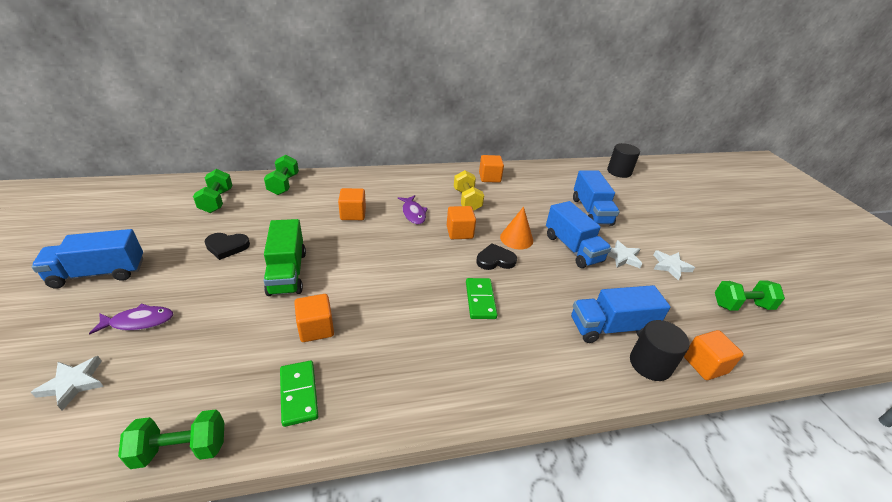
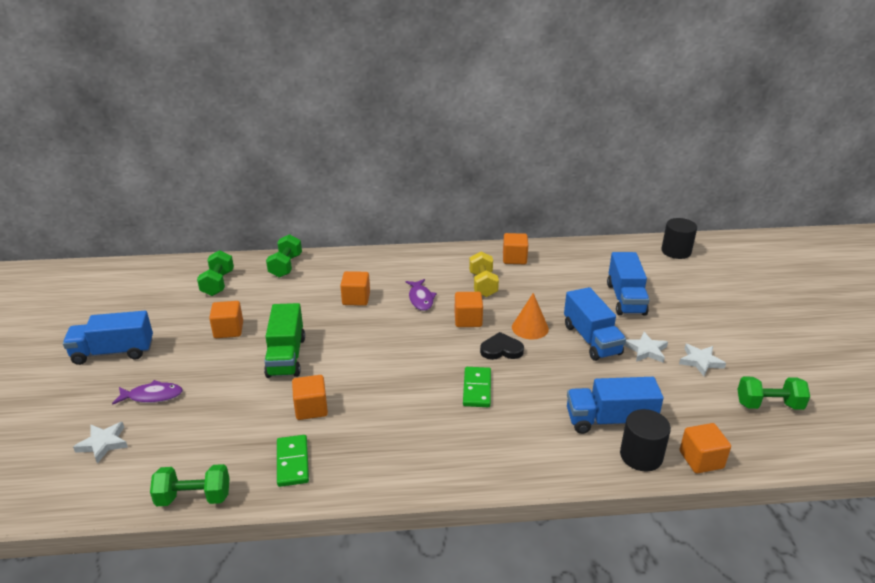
camera: 10 degrees right, 5 degrees down
(227, 247) = (228, 330): black heart -> orange cube

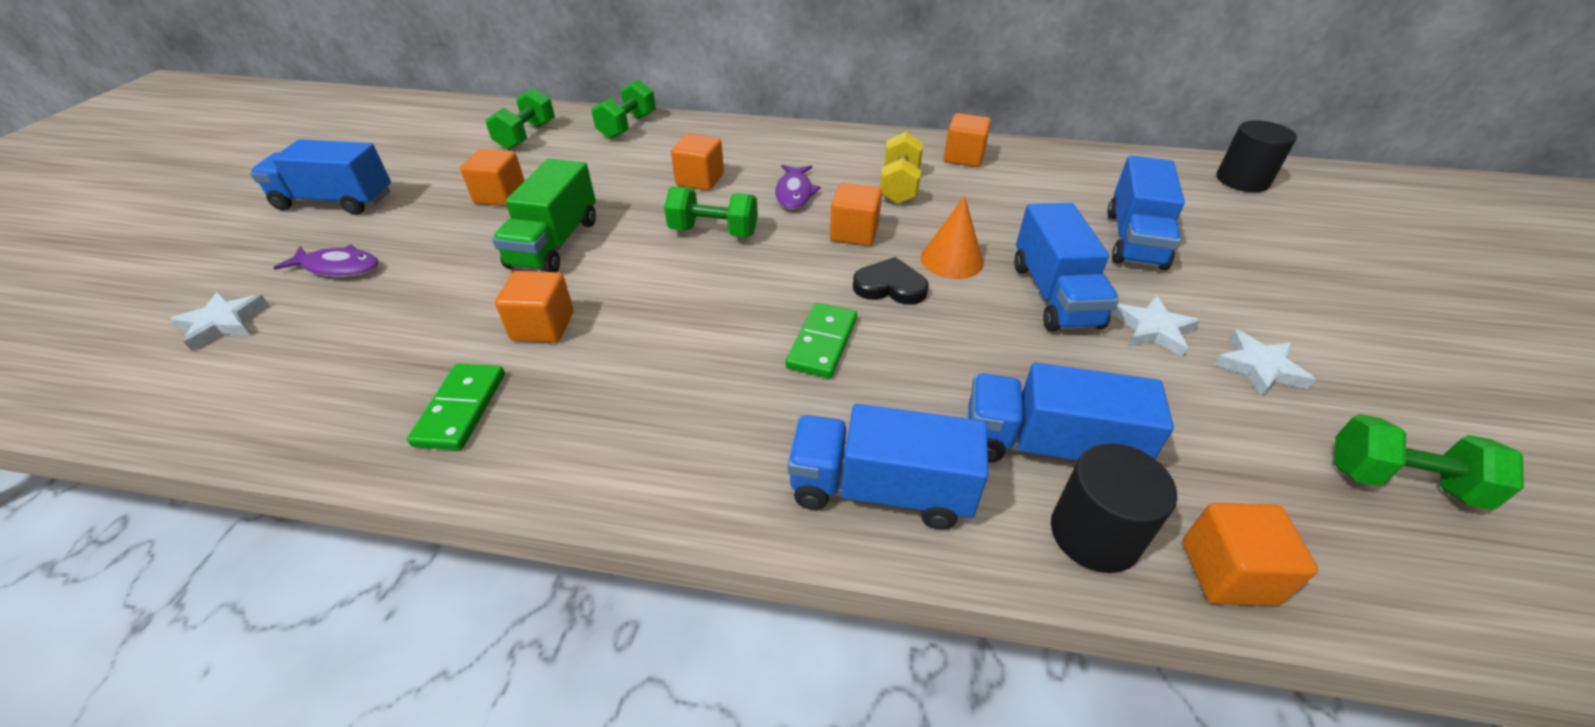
camera: 15 degrees right, 10 degrees up
(194, 497) = (277, 436): green dumbbell -> green dumbbell (713, 231)
(536, 457) = (880, 490): none -> blue truck

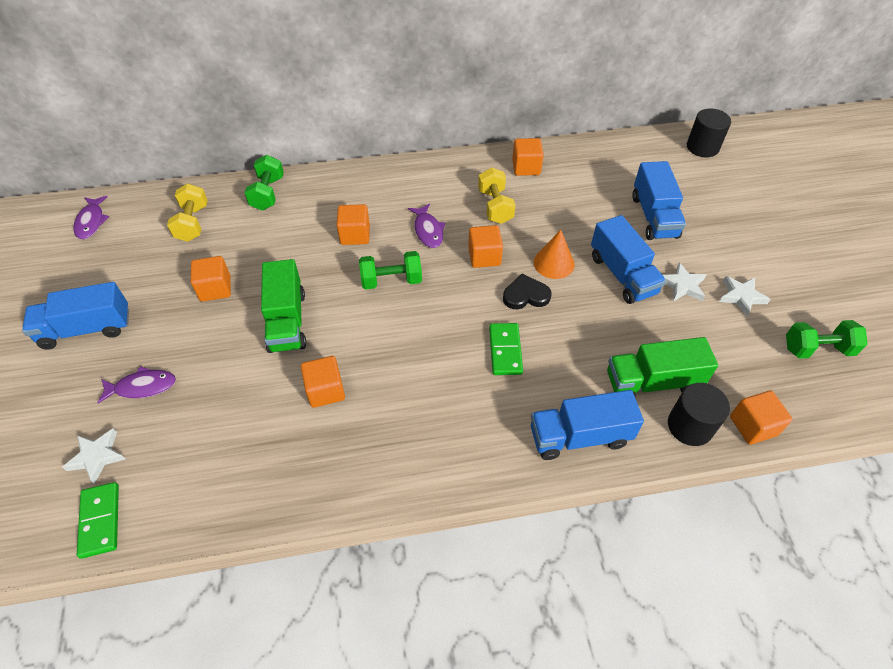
camera: 20 degrees left, 10 degrees up
(427, 117) = (91, 222): none -> purple fish
(461, 409) = (315, 465): green domino -> green domino (100, 520)
(527, 136) = (193, 223): green dumbbell -> yellow dumbbell
(1048, 446) = (652, 382): blue truck -> green truck

